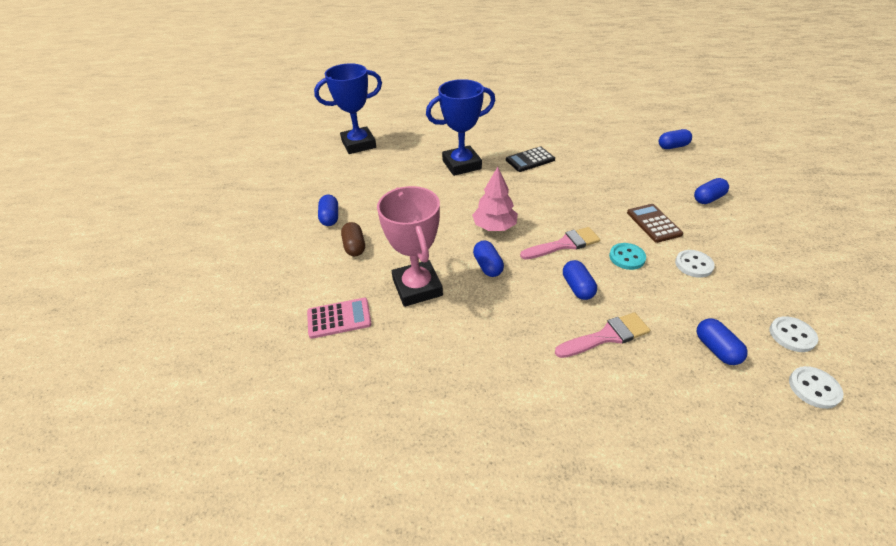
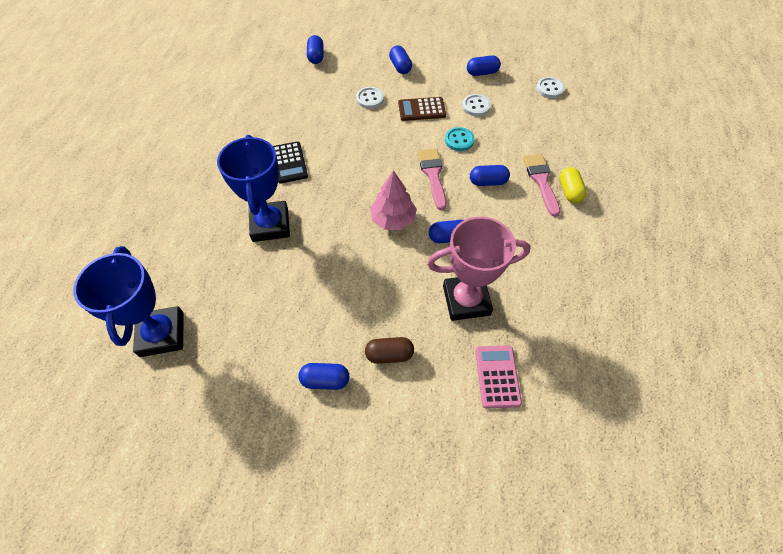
camera: 80 degrees left, 15 degrees up
(604, 367) = (569, 191): none -> yellow capsule
(716, 349) = (558, 128): blue capsule -> blue capsule (482, 73)
(814, 388) = (591, 99): white button -> white button (370, 99)

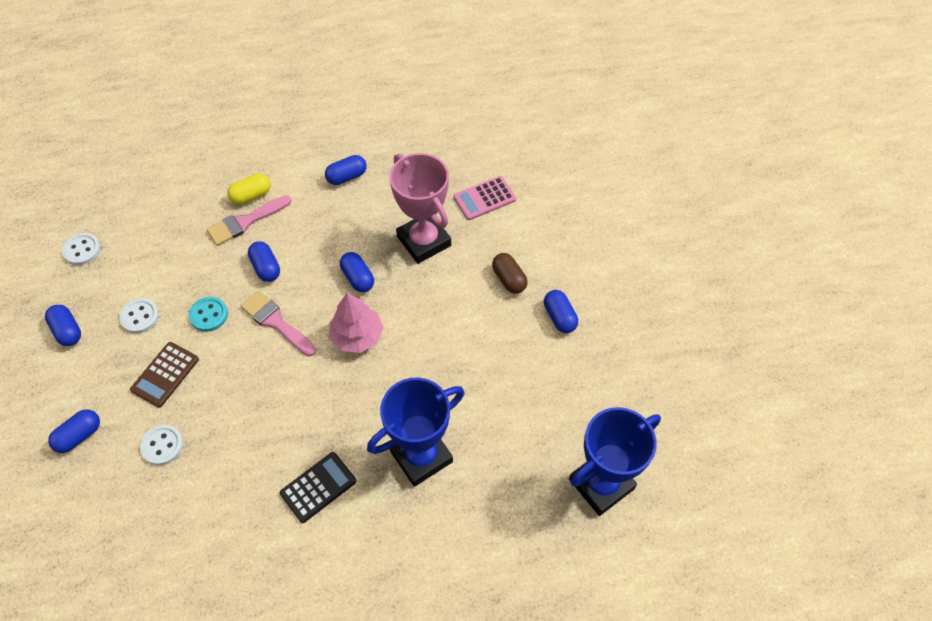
camera: 115 degrees left, 0 degrees up
(316, 56) = (83, 568): blue capsule -> blue capsule (347, 176)
(421, 109) = (165, 374): brown calculator -> brown calculator turned 60 degrees clockwise
(433, 175) = (276, 322): pink brush -> pink brush turned 75 degrees clockwise

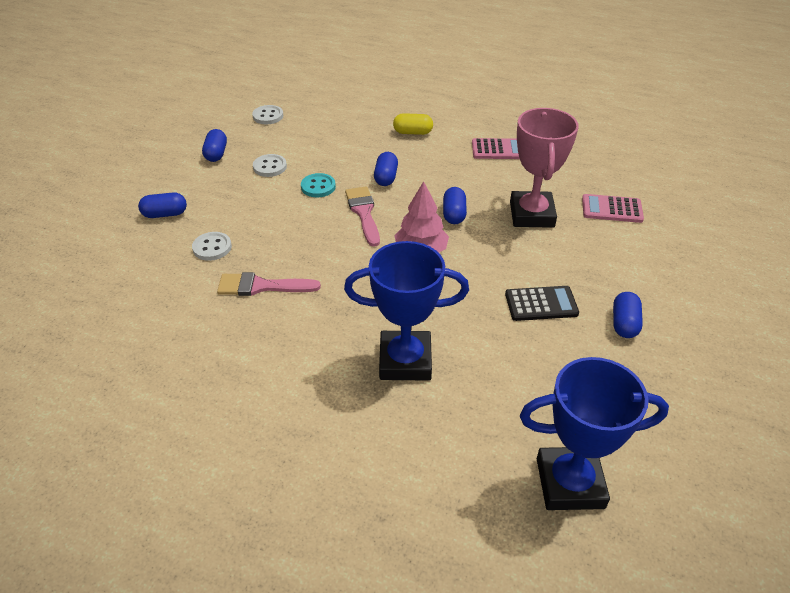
camera: 35 degrees right, 15 degrees down
(165, 374) = (254, 207): brown calculator -> none
(245, 222) = (394, 145): pink brush -> pink brush (262, 286)
(318, 487) = (299, 335): black calculator -> black calculator (541, 304)
(347, 176) = (498, 150): blue capsule -> pink calculator
(509, 279) = (592, 273): brown capsule -> none

